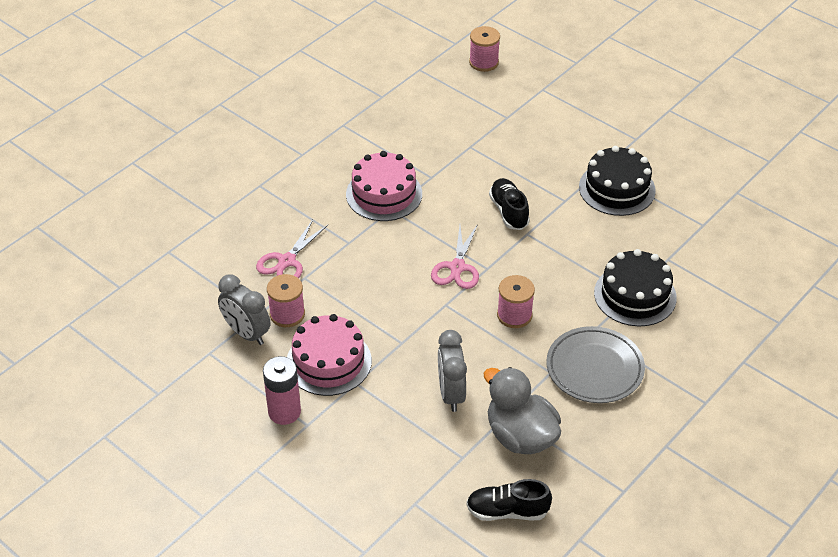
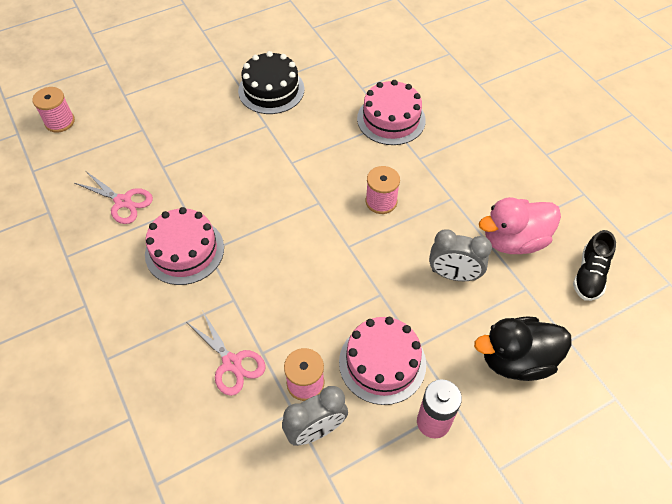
camera: 70 degrees left, 10 degrees up
(374, 463) = (516, 360): none -> black duck
(457, 267) = (308, 223): pink scissors -> pink scissors (123, 201)
(509, 211) = (259, 166): black shoe -> none
(520, 436) = (514, 240): grey duck -> pink duck
(594, 368) = (458, 169): grey plate -> none
(635, 295) = (391, 119): black cake -> pink cake

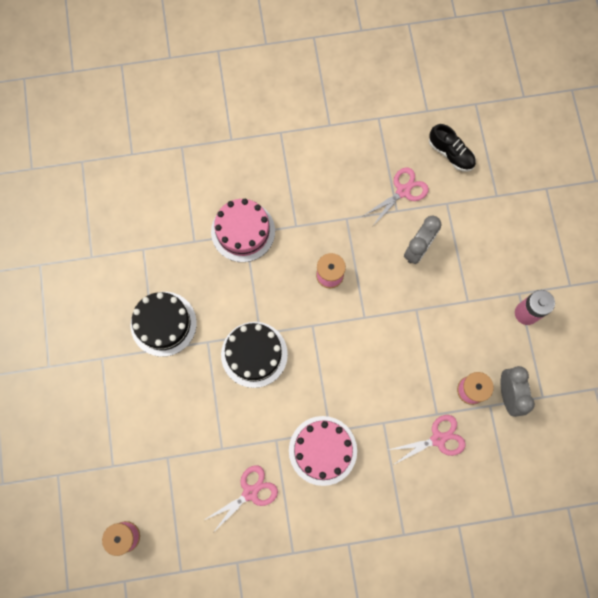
camera: 70 degrees left, 20 degrees up
(268, 164) = (254, 354): none -> black cake
(382, 362) = (472, 330): pink cake -> none
(514, 240) = (403, 191): pink duck -> pink scissors
(516, 360) = (499, 237): black duck -> none

